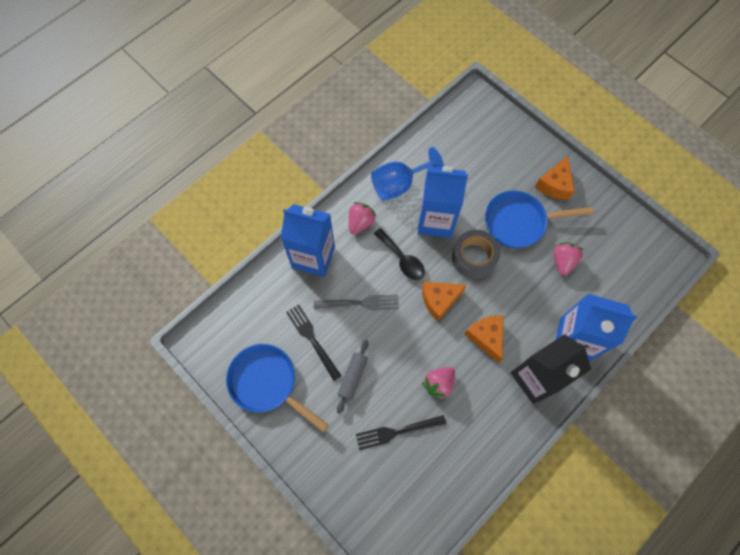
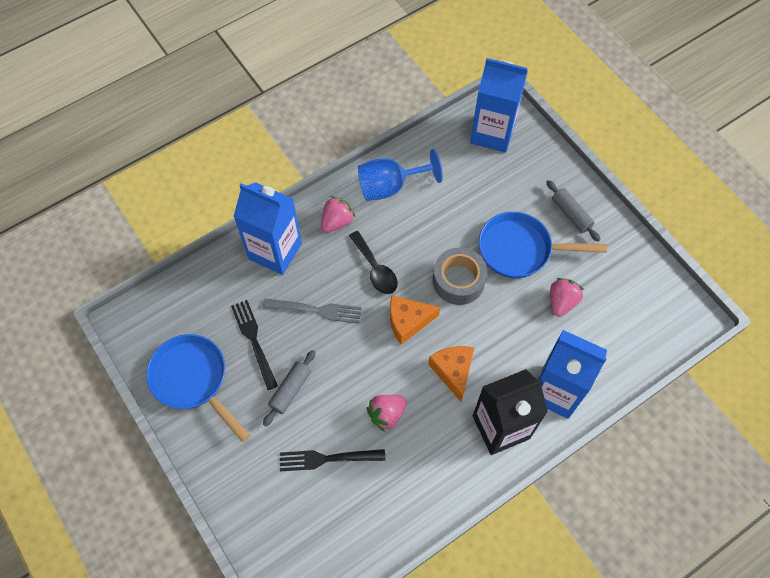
camera: 10 degrees right, 5 degrees down
(436, 221) = (423, 233): blue carton -> blue carton (492, 133)
(554, 185) = (571, 214): orange cheese -> grey rolling pin

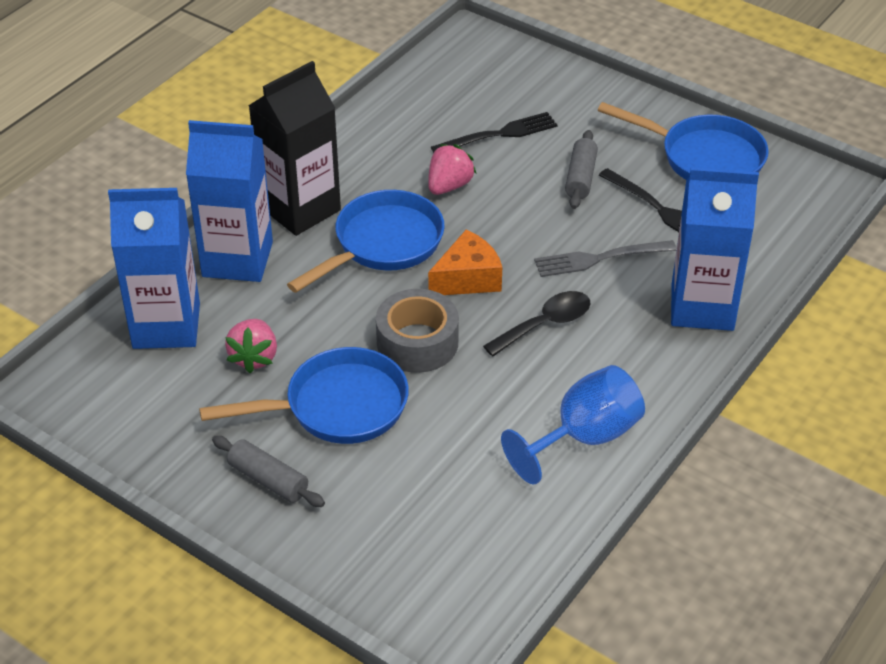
camera: 160 degrees right, 20 degrees down
(337, 222) = (638, 366): pink strawberry -> none
(375, 269) = (545, 324): black spoon -> black spoon turned 105 degrees clockwise
(453, 371) = (382, 244): orange cheese -> blue pan
(492, 133) = (449, 576): blue carton -> blue carton (166, 326)

